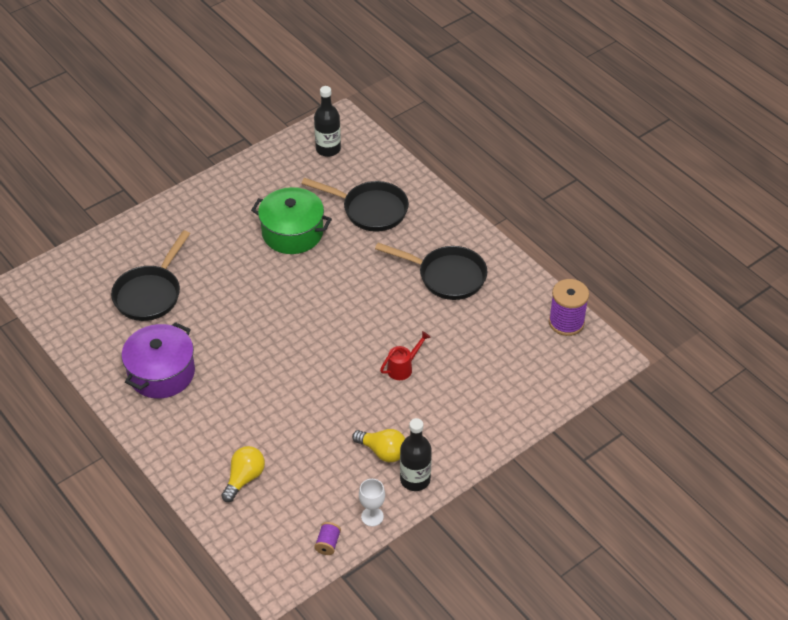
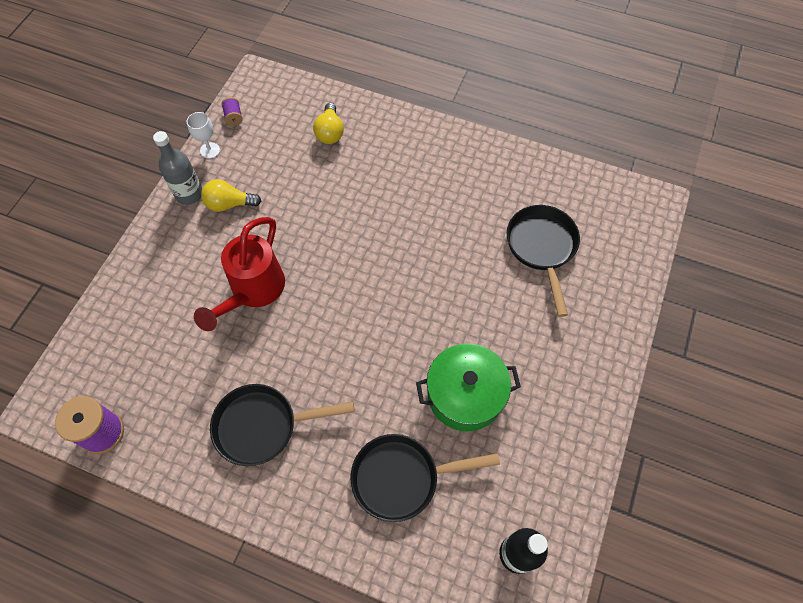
camera: 150 degrees right, 15 degrees up
(161, 373) = (465, 181): purple pot -> none
(403, 368) = (253, 291): red watering can -> red watering can, size x2.04
(415, 479) = (189, 194): black bottle -> grey bottle

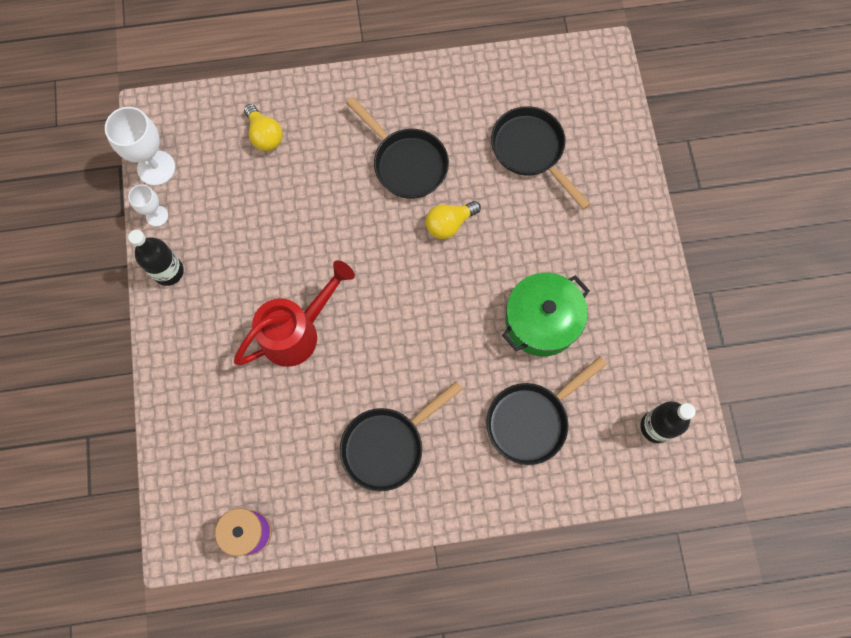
camera: 30 degrees left, 10 degrees up
(189, 194) = (168, 271): grey bottle -> black bottle
(229, 204) = (215, 261): yellow light bulb -> yellow light bulb (449, 224)
(234, 117) = (156, 168): purple spool -> white goblet
(253, 291) = (297, 332): red watering can -> red watering can turned 120 degrees counterclockwise
(428, 206) = (406, 163): none -> black pan

